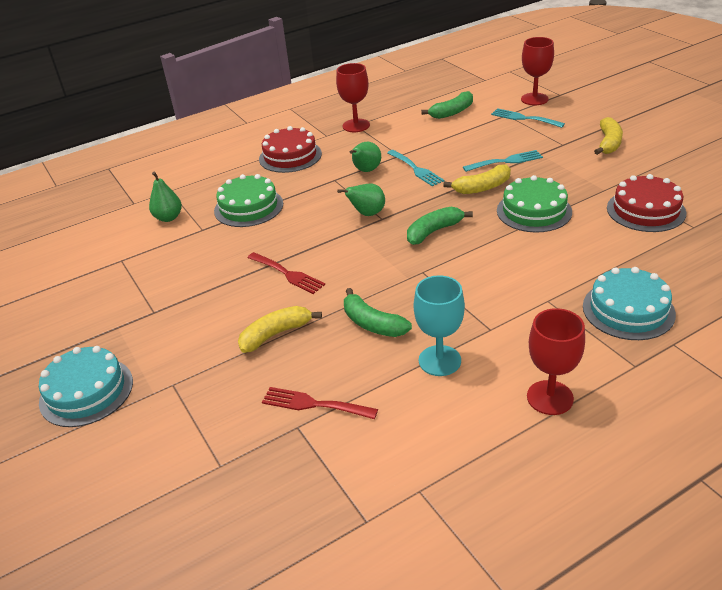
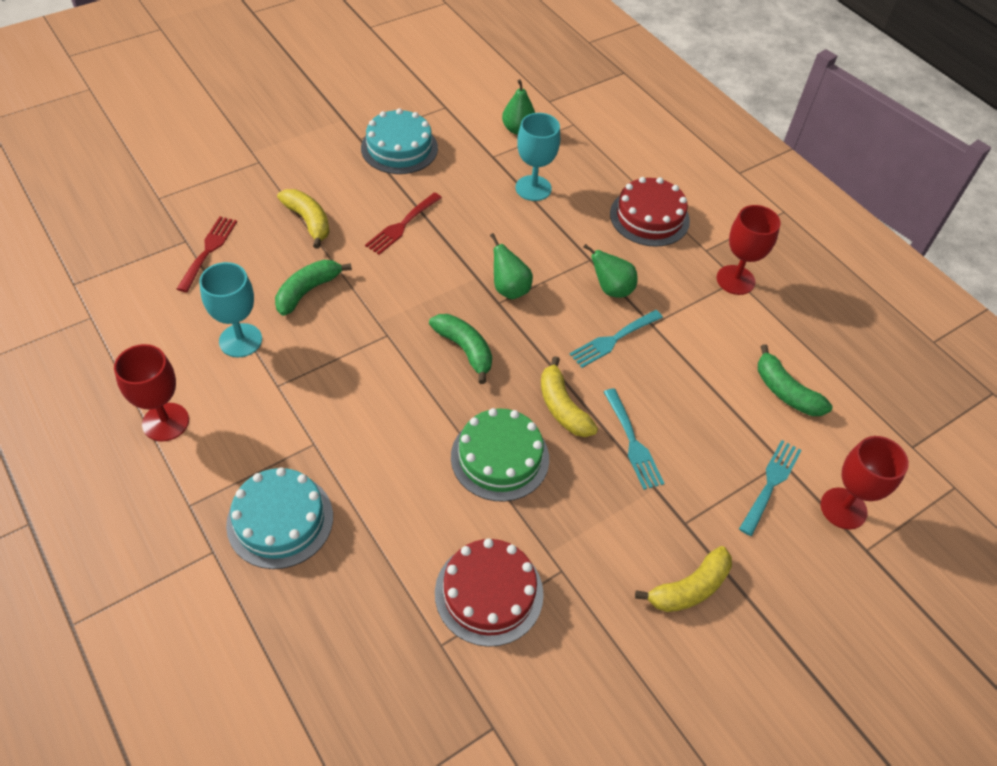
camera: 80 degrees right, 15 degrees up
(86, 391) = (264, 114): turquoise cake -> turquoise cake (399, 148)
(248, 207) = (533, 188): green cake -> turquoise goblet
(608, 143) = (689, 588): yellow banana -> yellow banana turned 45 degrees counterclockwise

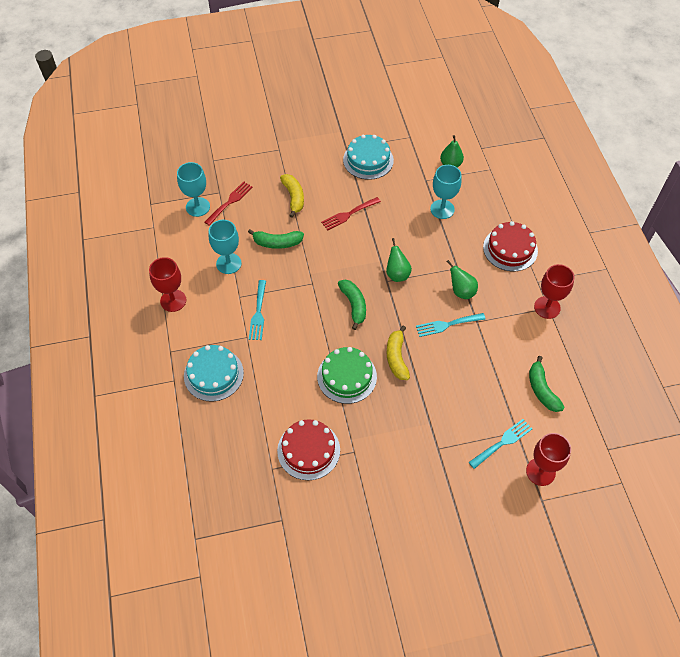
camera: 25 degrees right, 5 degrees up
(157, 270) = (198, 207): none -> turquoise goblet
(308, 291) = (277, 243): green banana -> green banana turned 150 degrees counterclockwise
(633, 442) = (429, 392): turquoise fork -> turquoise fork (258, 313)
(689, 588) = (422, 485): yellow banana -> none

